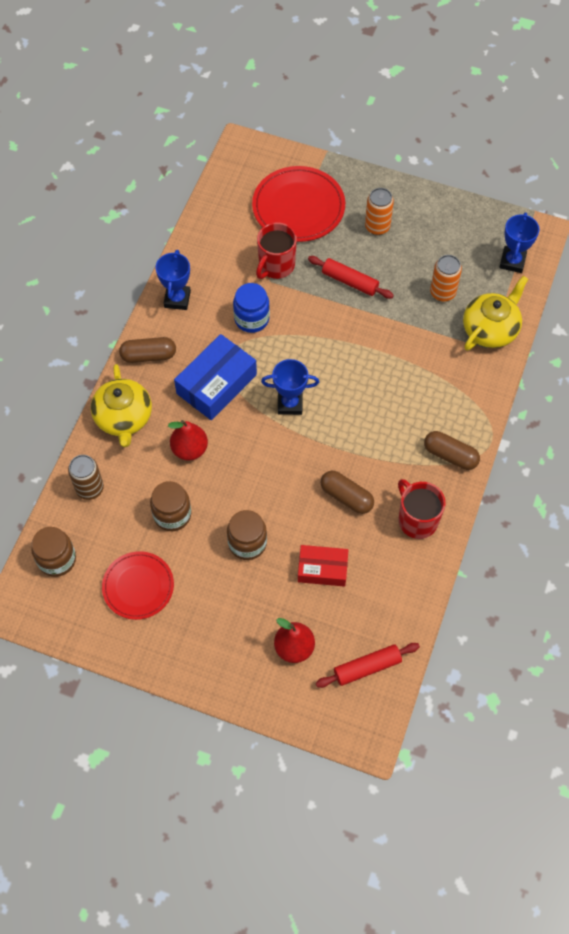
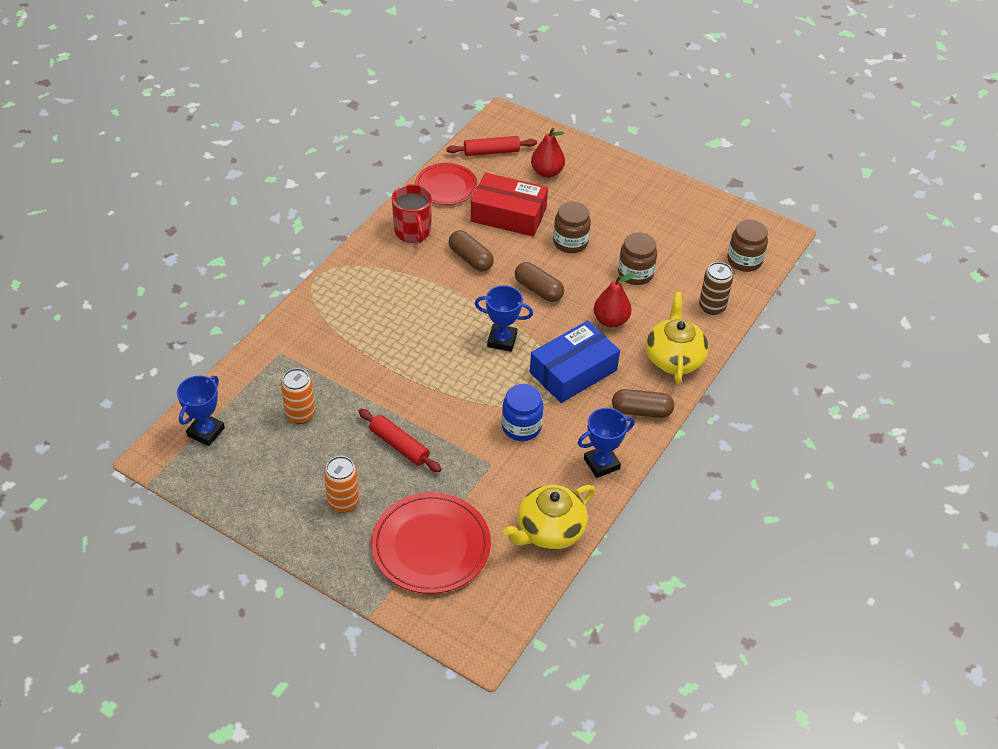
camera: 170 degrees left, 15 degrees down
(138, 586) = (672, 230): red plate -> red plate (446, 186)
(177, 299) = (601, 463): blue trophy -> blue trophy turned 45 degrees clockwise
(276, 266) = (479, 479): red mug -> none
(322, 569) = (508, 214): red box -> red box, size x1.56
(450, 455) = (361, 272): brown capsule -> brown capsule (538, 290)
(490, 329) = (267, 369): yellow teapot -> yellow teapot (549, 530)

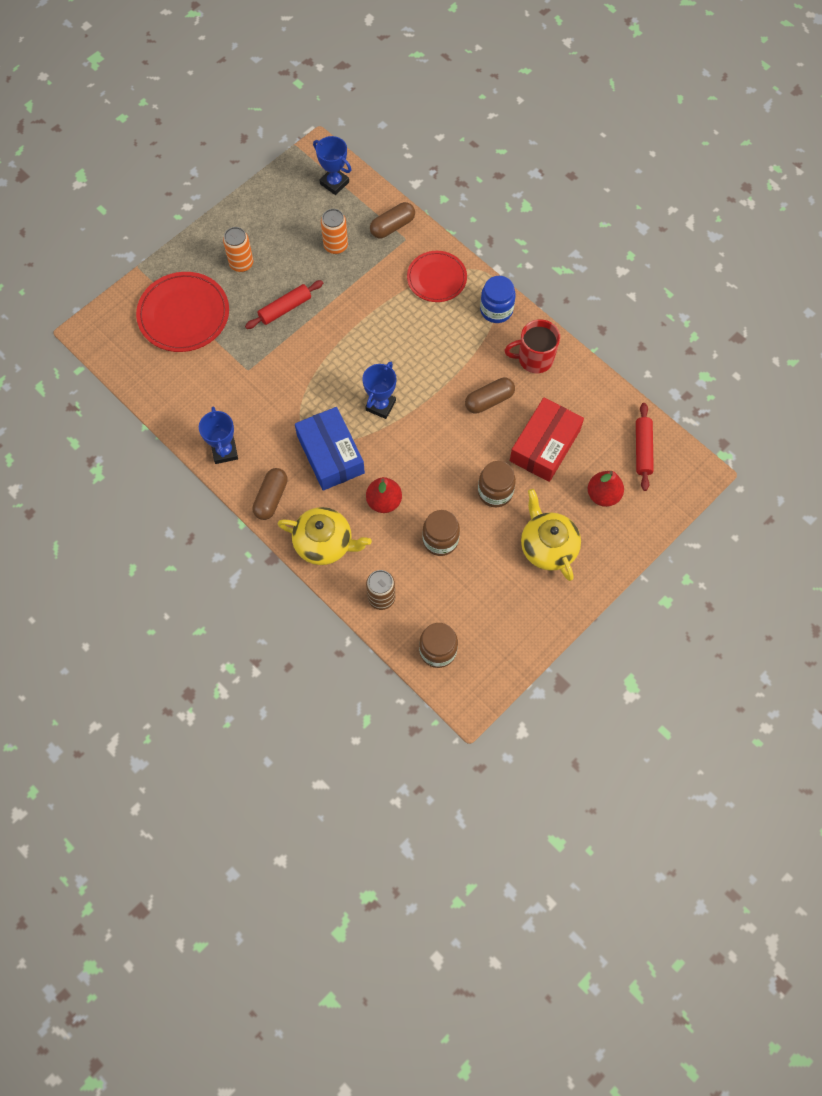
camera: 105 degrees right, 20 degrees up
(446, 186) = (595, 398): red plate -> red plate (436, 278)
(521, 427) = (280, 400): blue jar -> blue jar (496, 310)
(538, 290) = (436, 449): brown capsule -> brown capsule (392, 226)
(549, 530) = (171, 397): yellow teapot -> yellow teapot (547, 546)

